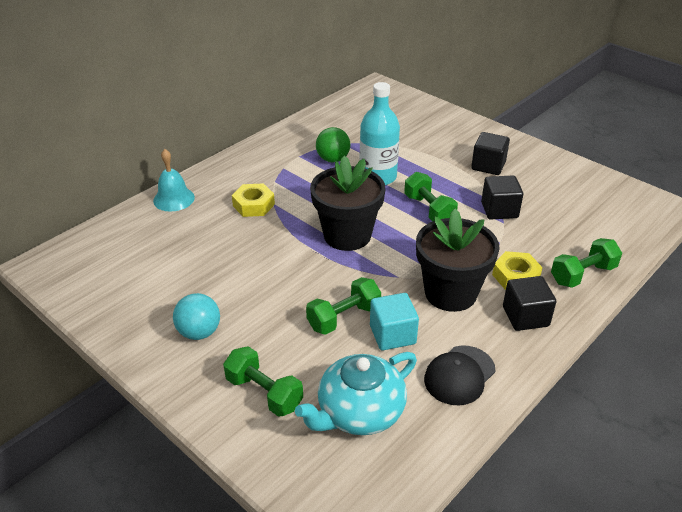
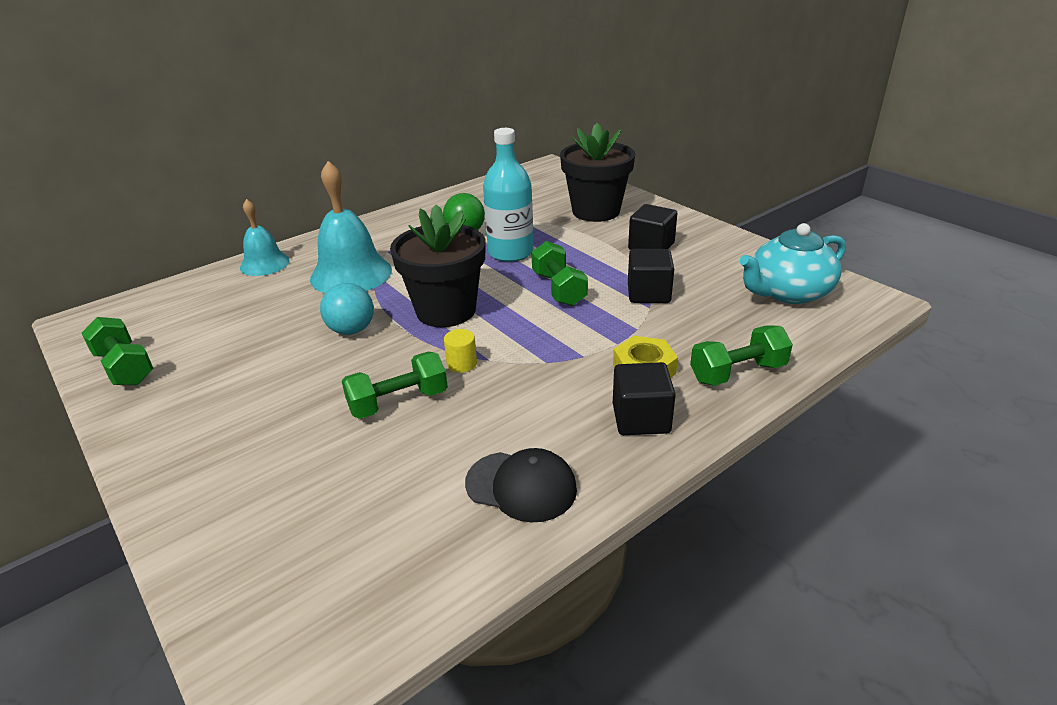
camera: 10 degrees right, 5 degrees down
(199, 332) = (212, 406): turquoise ball -> turquoise ball (351, 330)
(253, 205) = (351, 274): yellow nut -> turquoise bell
(264, 393) = (252, 485): green dumbbell -> green dumbbell (125, 367)
(359, 412) = (363, 522): turquoise teapot -> turquoise teapot (788, 292)
(379, 282) = (462, 364): none -> yellow cylinder
(392, 335) = (452, 427): turquoise cube -> none
(450, 293) = (549, 383): black flower pot -> black flower pot (596, 211)
(459, 375) = (521, 486): black cap -> black cap turned 120 degrees counterclockwise

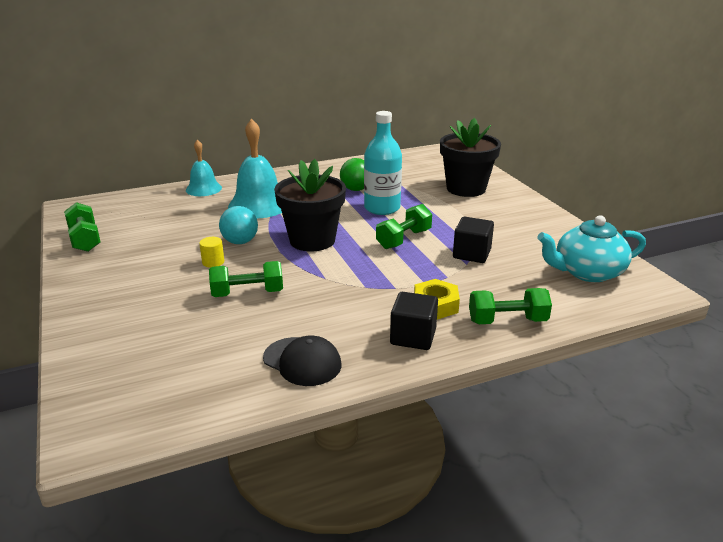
camera: 15 degrees right, 5 degrees down
(462, 364) = (304, 277): yellow cylinder -> yellow cylinder (213, 262)
(559, 289) = (404, 239): green dumbbell -> green dumbbell turned 45 degrees clockwise
(651, 246) = (495, 221): black cube -> none

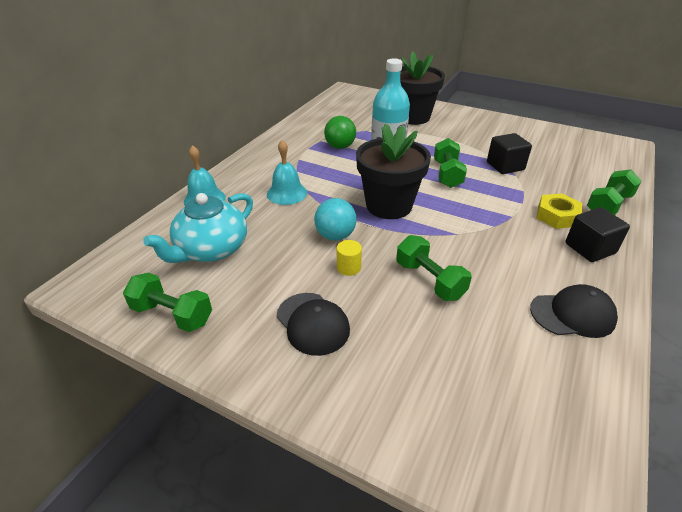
camera: 40 degrees left, 10 degrees up
(139, 278) = (312, 323): none -> black cap
(248, 293) = (430, 280): green dumbbell -> green dumbbell turned 75 degrees counterclockwise
(259, 205) = (287, 193): turquoise bell -> turquoise bell, size x0.61
(587, 272) = (580, 150): turquoise teapot -> turquoise teapot (211, 249)

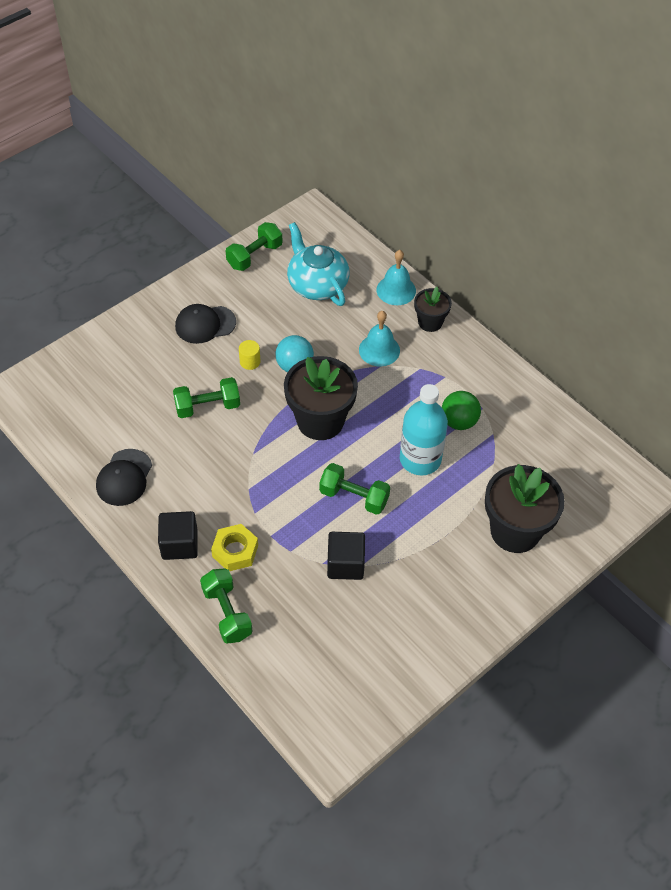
camera: 110 degrees right, 15 degrees up
(240, 175) = (430, 322): none -> black flower pot

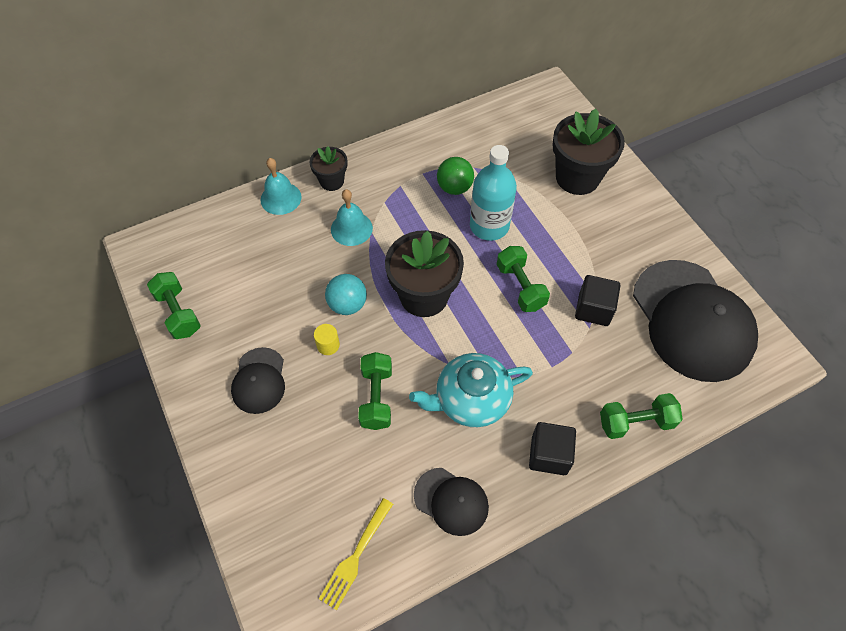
camera: 75 degrees left, 5 degrees up
(70, 422) = (356, 555): none -> yellow fork
(235, 551) = (565, 402): yellow nut -> none
(317, 284) = (245, 263): turquoise teapot -> turquoise teapot (471, 399)
(354, 497) = (520, 287): green dumbbell -> green dumbbell turned 60 degrees counterclockwise
(358, 658) = (692, 320): none -> black cap

